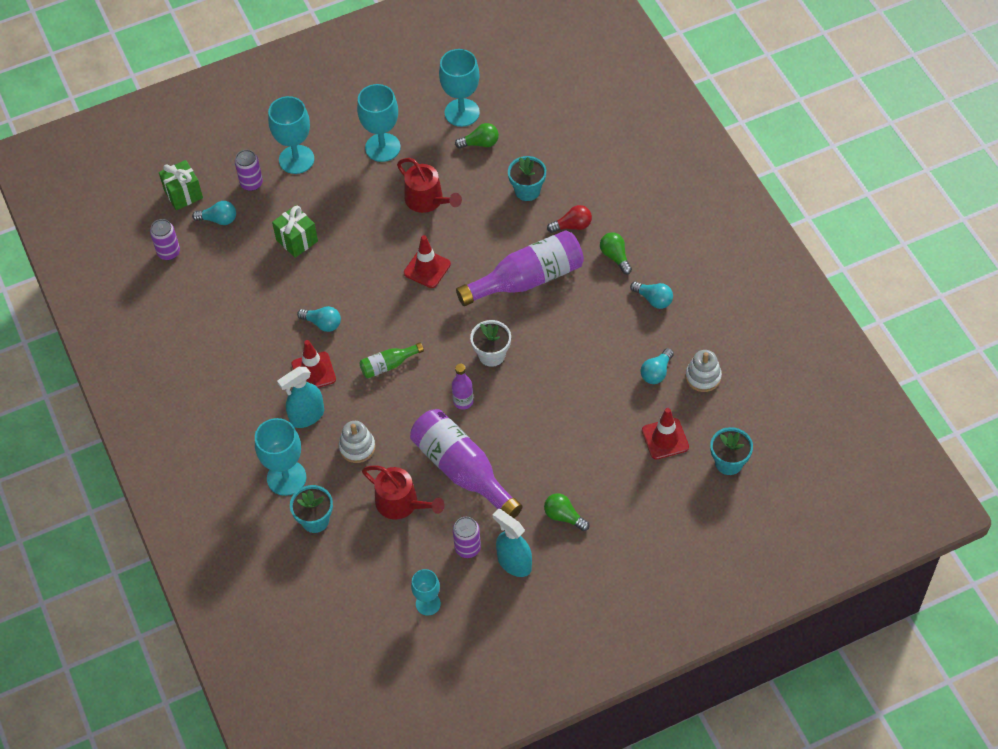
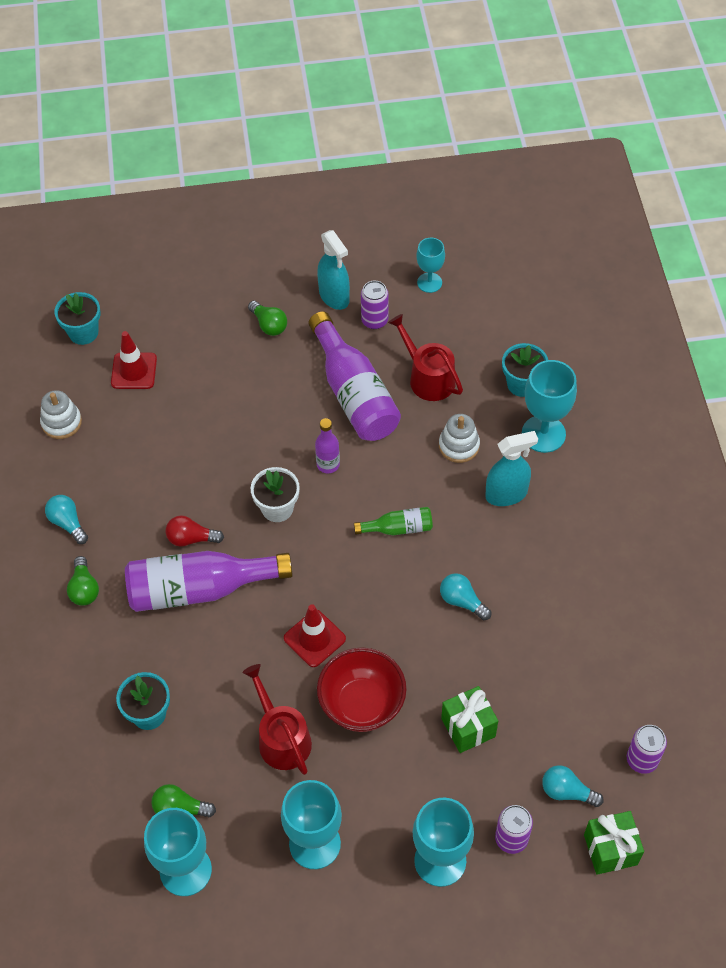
camera: 165 degrees left, 0 degrees up
(313, 372) = (487, 544): red traffic cone -> none
(377, 235) = (362, 704): none -> red bowl
(572, 226) = (115, 645): red light bulb -> red light bulb (191, 538)
(656, 372) = (107, 440): turquoise light bulb -> none

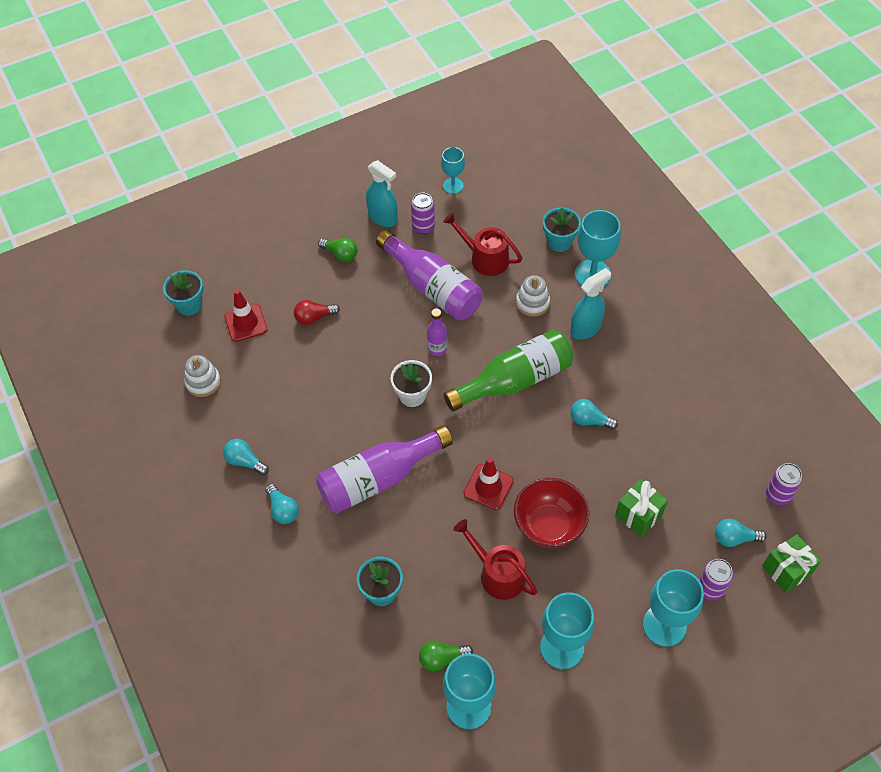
camera: 20 degrees left, 0 degrees up
(84, 589) = (283, 510): green light bulb -> turquoise light bulb
(191, 538) = (353, 441): red light bulb -> red light bulb (314, 317)
(398, 528) = (515, 380): green bottle -> green bottle, size x2.05

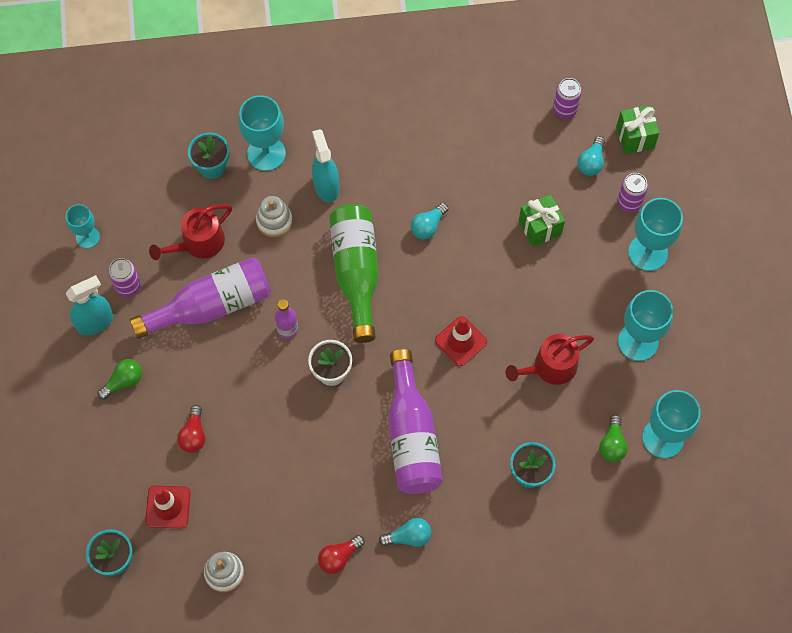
camera: 70 degrees left, 10 degrees up
(245, 461) = (339, 557): turquoise light bulb -> red light bulb
(549, 526) = (520, 305): red bowl -> none

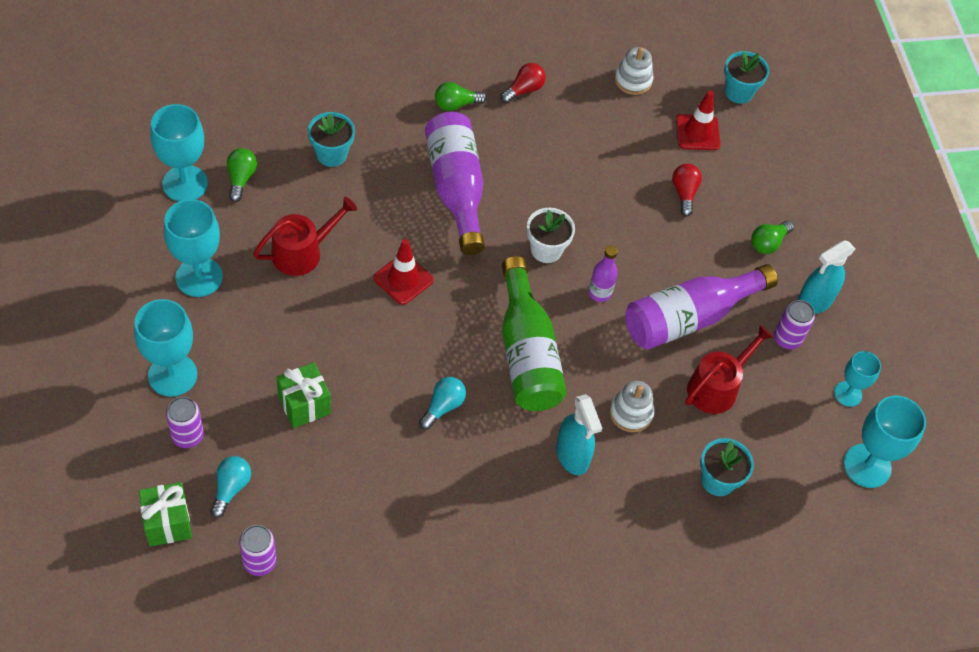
camera: 170 degrees right, 10 degrees down
(266, 153) = (652, 498): turquoise goblet -> turquoise goblet (867, 466)
(409, 537) = (456, 104): turquoise light bulb -> green light bulb

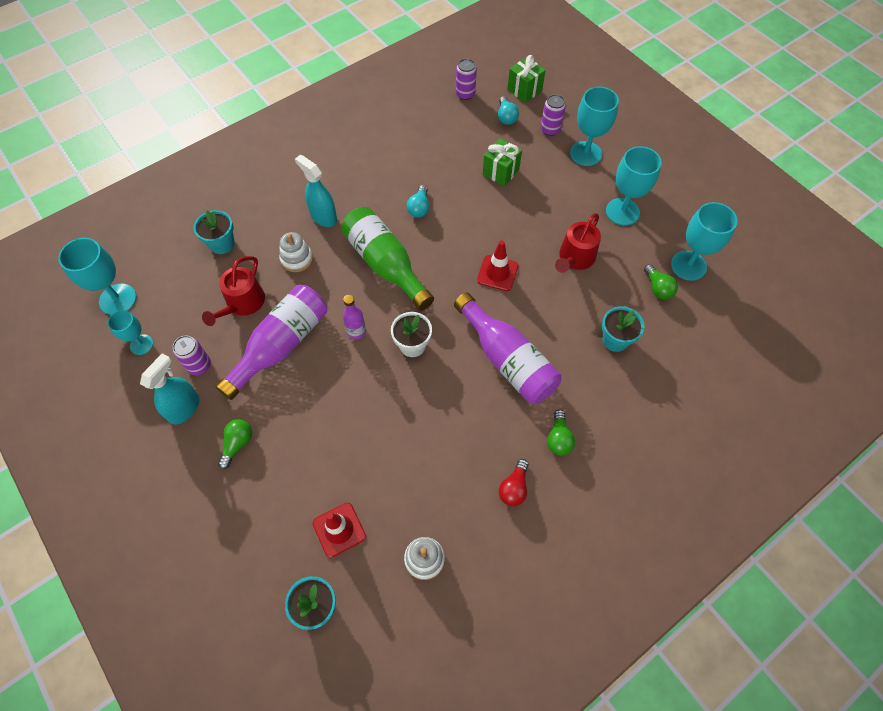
camera: 160 degrees right, 5 degrees up
(456, 104) = (558, 438): green light bulb -> green light bulb turned 135 degrees clockwise
(684, 193) = (326, 455): red light bulb -> none

